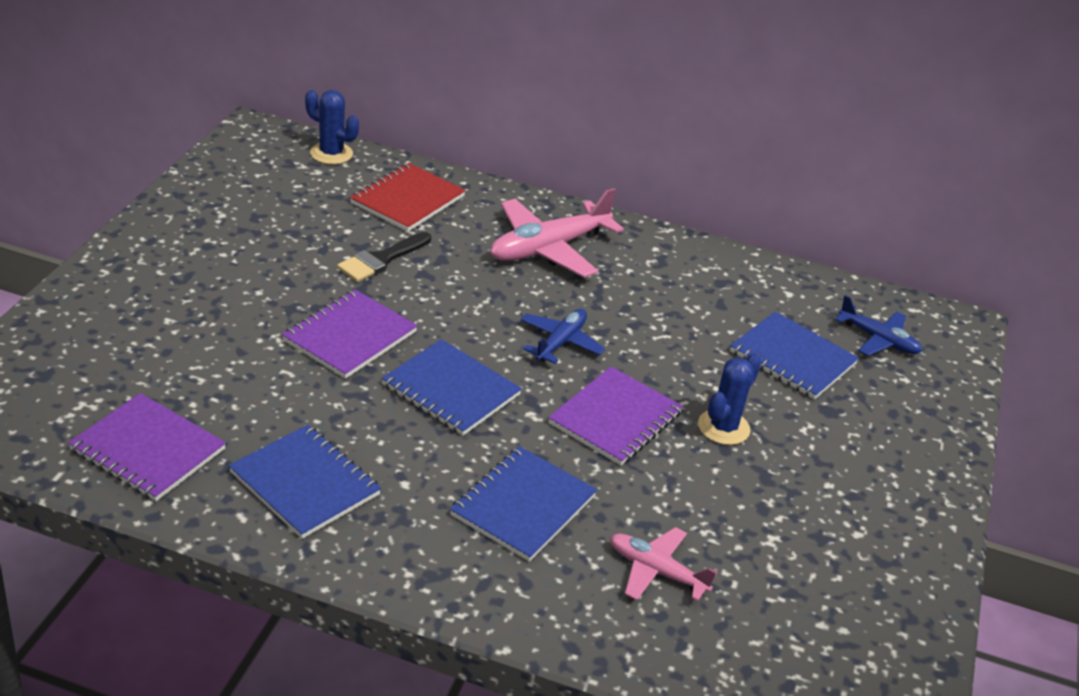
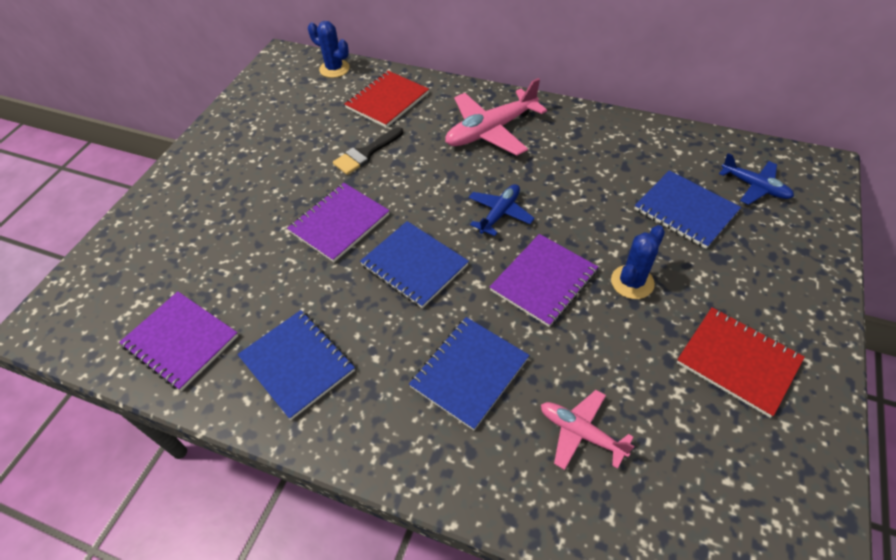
camera: 10 degrees right, 15 degrees up
(842, 514) = (737, 362): none -> red notebook

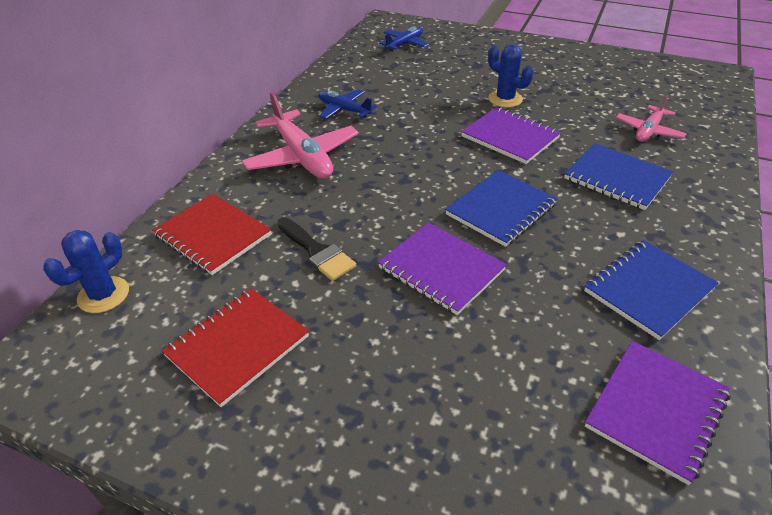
camera: 90 degrees left, 10 degrees down
(500, 213) = (428, 156): blue plane -> blue plane (344, 110)
(685, 211) = (428, 71): blue notebook -> none
(737, 362) = (567, 71): red notebook -> red notebook (238, 346)

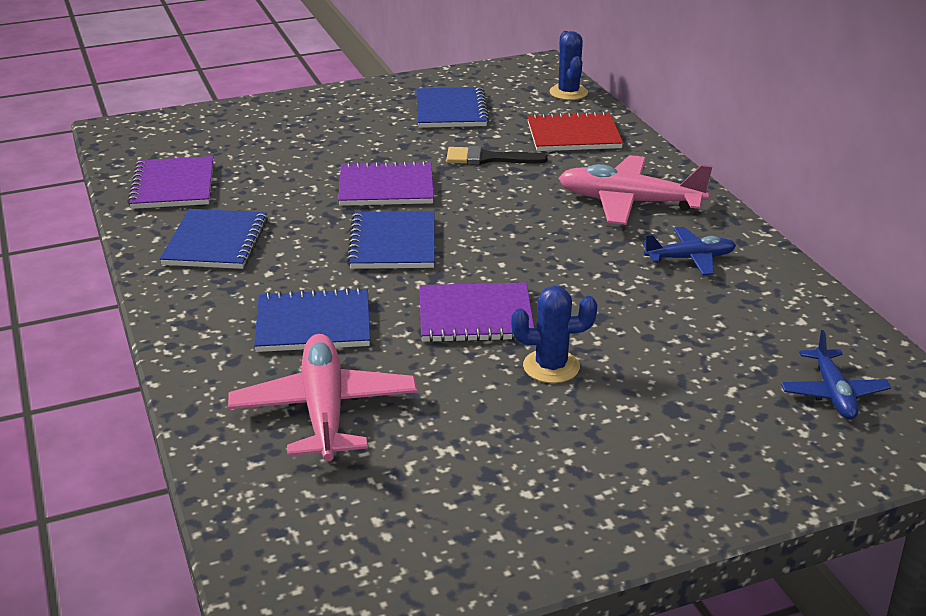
camera: 135 degrees right, 10 degrees down
(238, 346) = (451, 110): red notebook -> blue notebook
(648, 131) = (324, 410): pink plane -> pink plane, size x1.70

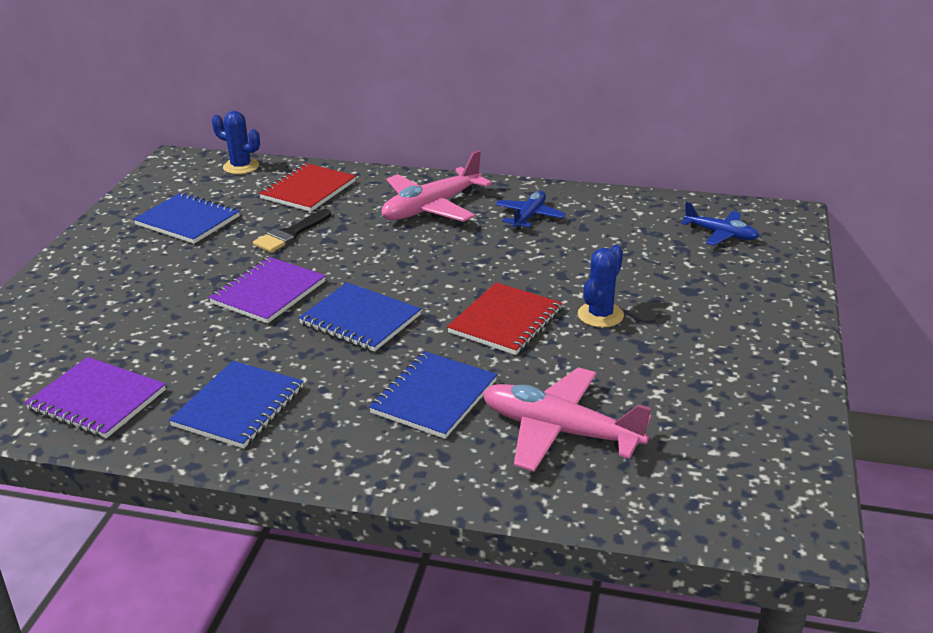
camera: 55 degrees left, 0 degrees up
(215, 242) = (239, 407): blue notebook -> blue notebook turned 75 degrees clockwise
(475, 316) = (505, 321): purple notebook -> red notebook

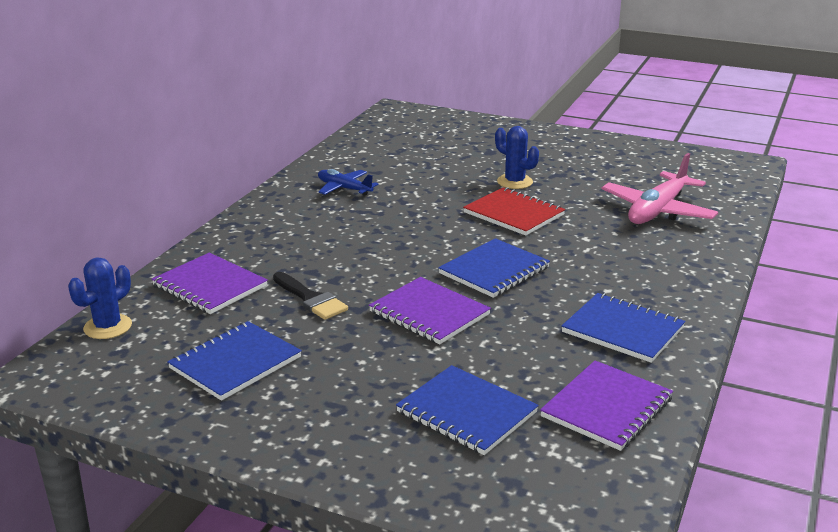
camera: 80 degrees left, 5 degrees down
(308, 190) = (210, 286): red notebook -> purple notebook
(431, 208) = (299, 227): pink plane -> none
(434, 397) = (615, 248): blue notebook -> blue notebook (466, 412)
(721, 234) = (414, 131): blue plane -> none

